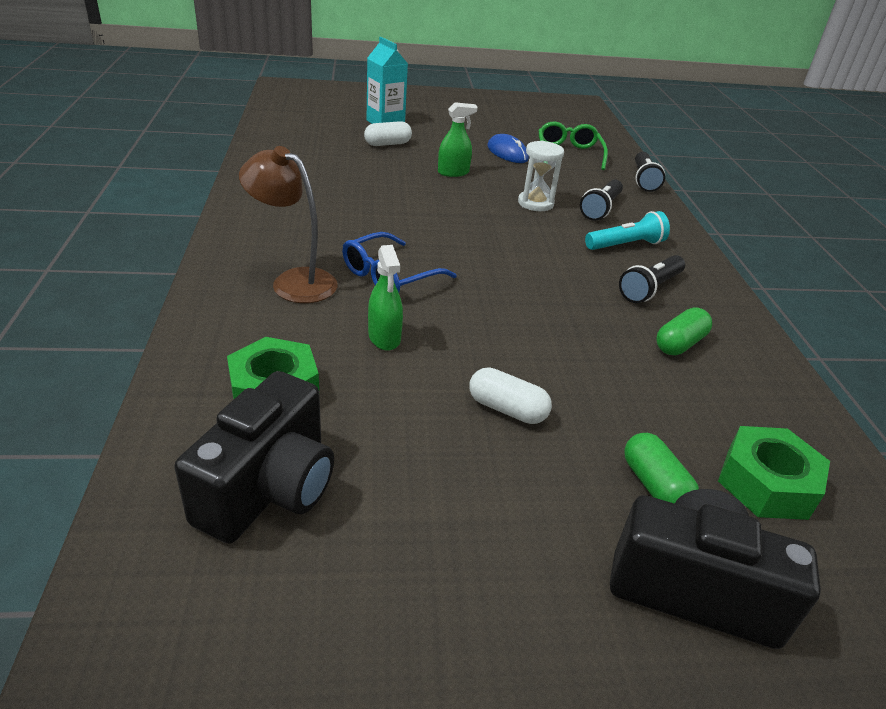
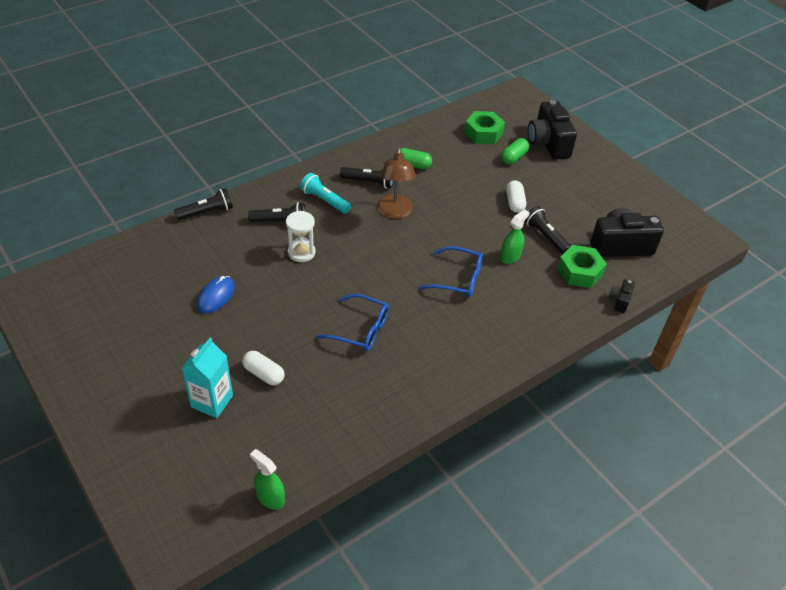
camera: 120 degrees left, 10 degrees up
(166, 398) = (619, 301): none -> black camera
(294, 281) = (503, 312): brown lamp -> brown lamp (395, 212)
(385, 194) = (360, 329): none -> blue glasses
(390, 399) = (545, 236): none -> black flashlight
(453, 172) = (287, 311): green spray bottle -> green spray bottle (270, 497)
(568, 154) = (185, 262): green glasses -> none

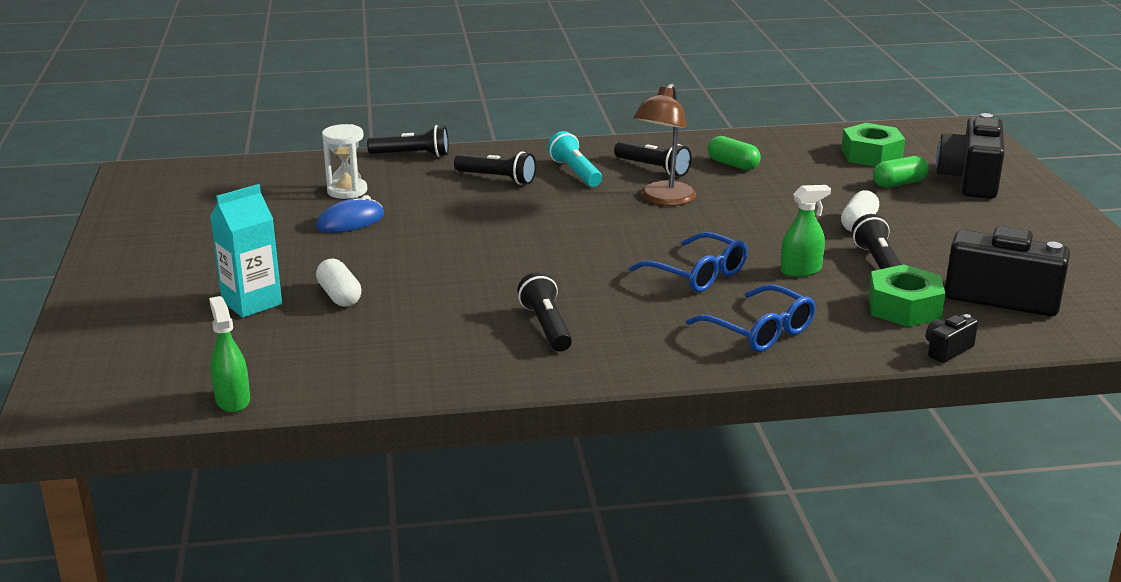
camera: 30 degrees right, 20 degrees down
(301, 252) = (497, 208): white hourglass -> white hourglass (347, 191)
(360, 329) = (507, 288): blue glasses -> blue glasses (760, 331)
(406, 357) = (546, 326): none -> black flashlight

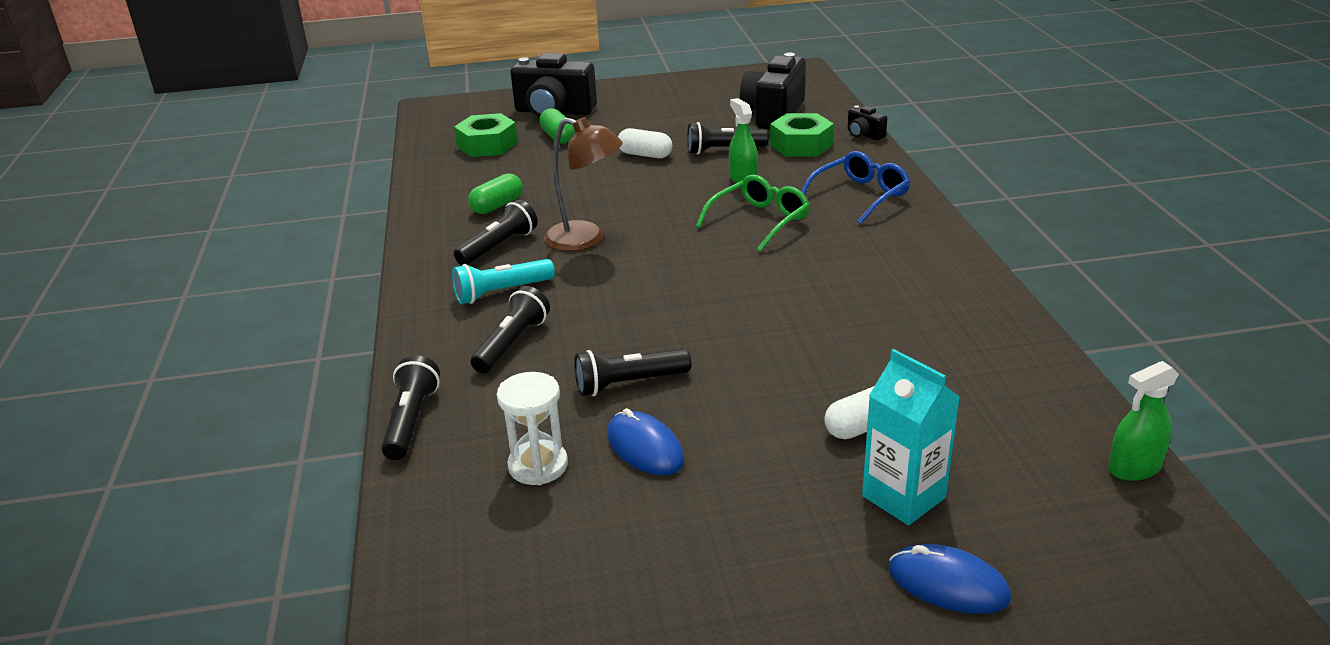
camera: 90 degrees left, 5 degrees up
(160, 308) = (948, 584): none -> blue mouse
(546, 326) = (888, 289): black flashlight -> black flashlight (629, 384)
(697, 274) = (759, 221): blue glasses -> green glasses

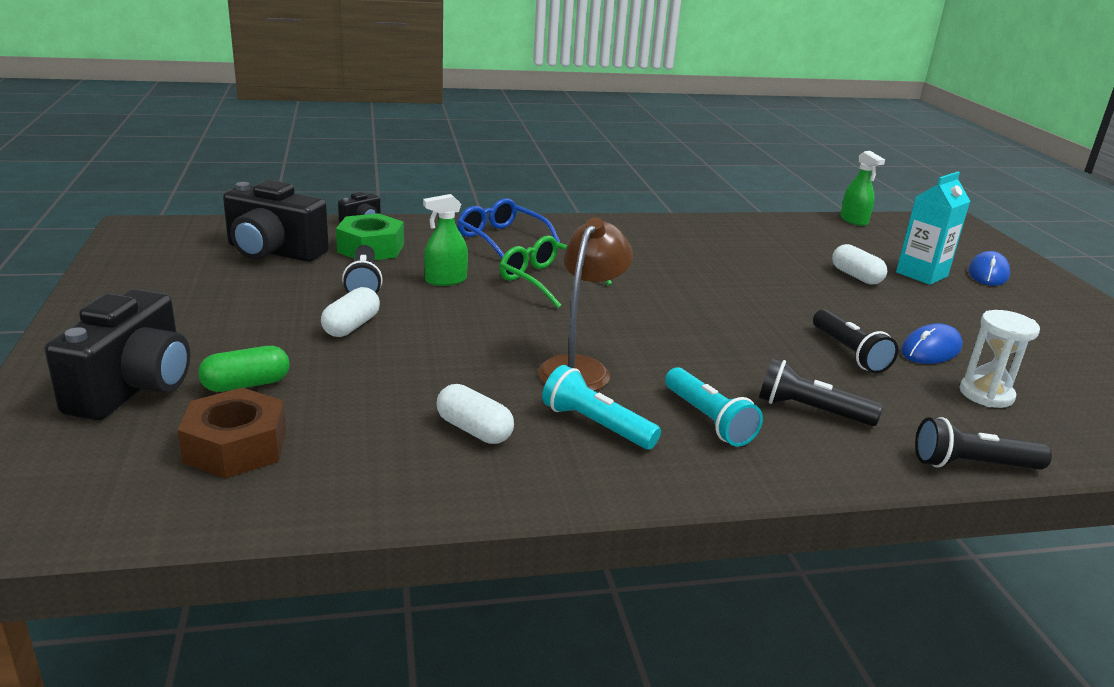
camera: 95 degrees left, 5 degrees down
(487, 145) = (236, 447): green nut -> brown nut
(497, 206) = (474, 430): green capsule -> white capsule
(499, 247) = (596, 425): black flashlight -> turquoise flashlight

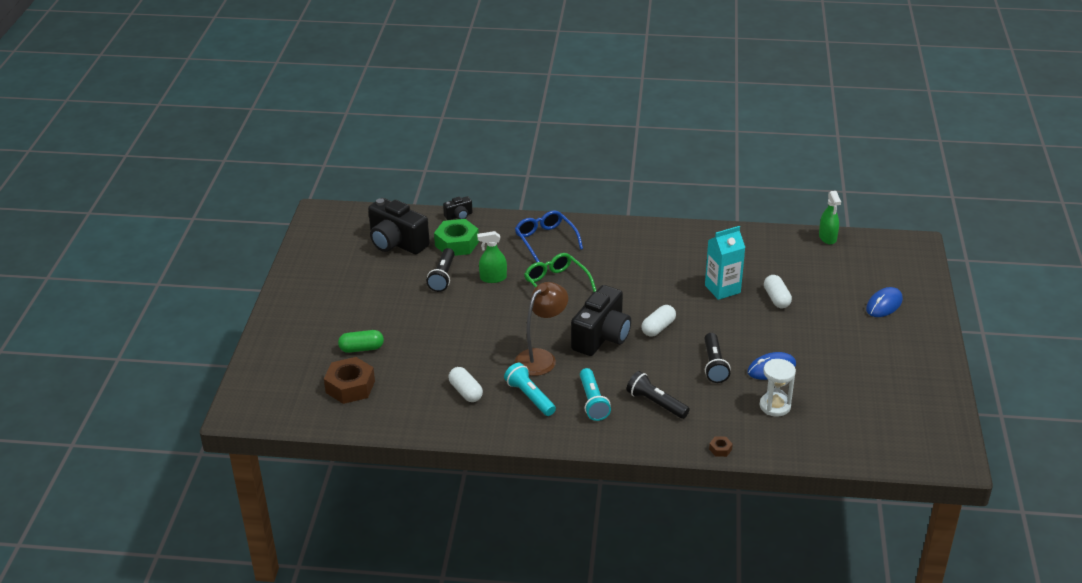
camera: 20 degrees right, 10 degrees up
(133, 388) = (308, 344): black camera -> black camera (601, 337)
(351, 326) = (425, 312): white capsule -> white capsule (658, 328)
(921, 274) = (829, 301): turquoise carton -> turquoise carton (722, 289)
(973, 465) = (720, 449): black flashlight -> brown nut

